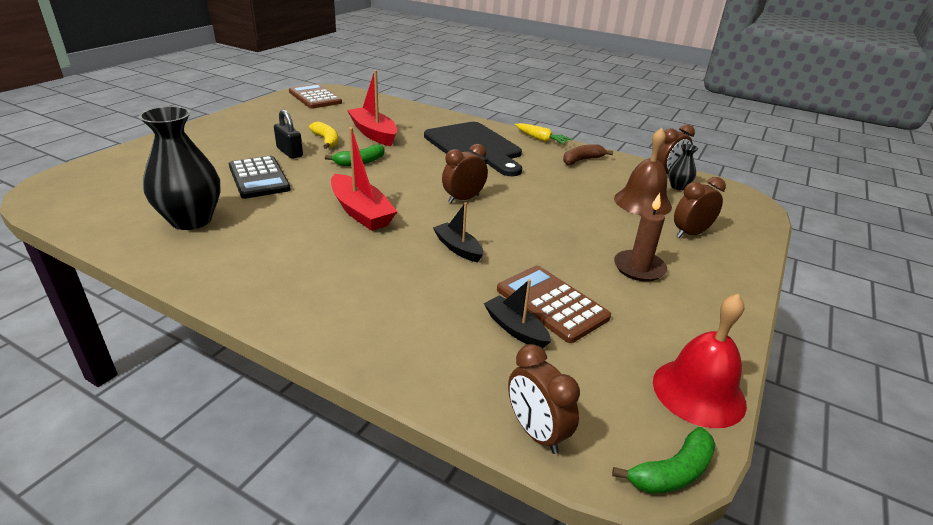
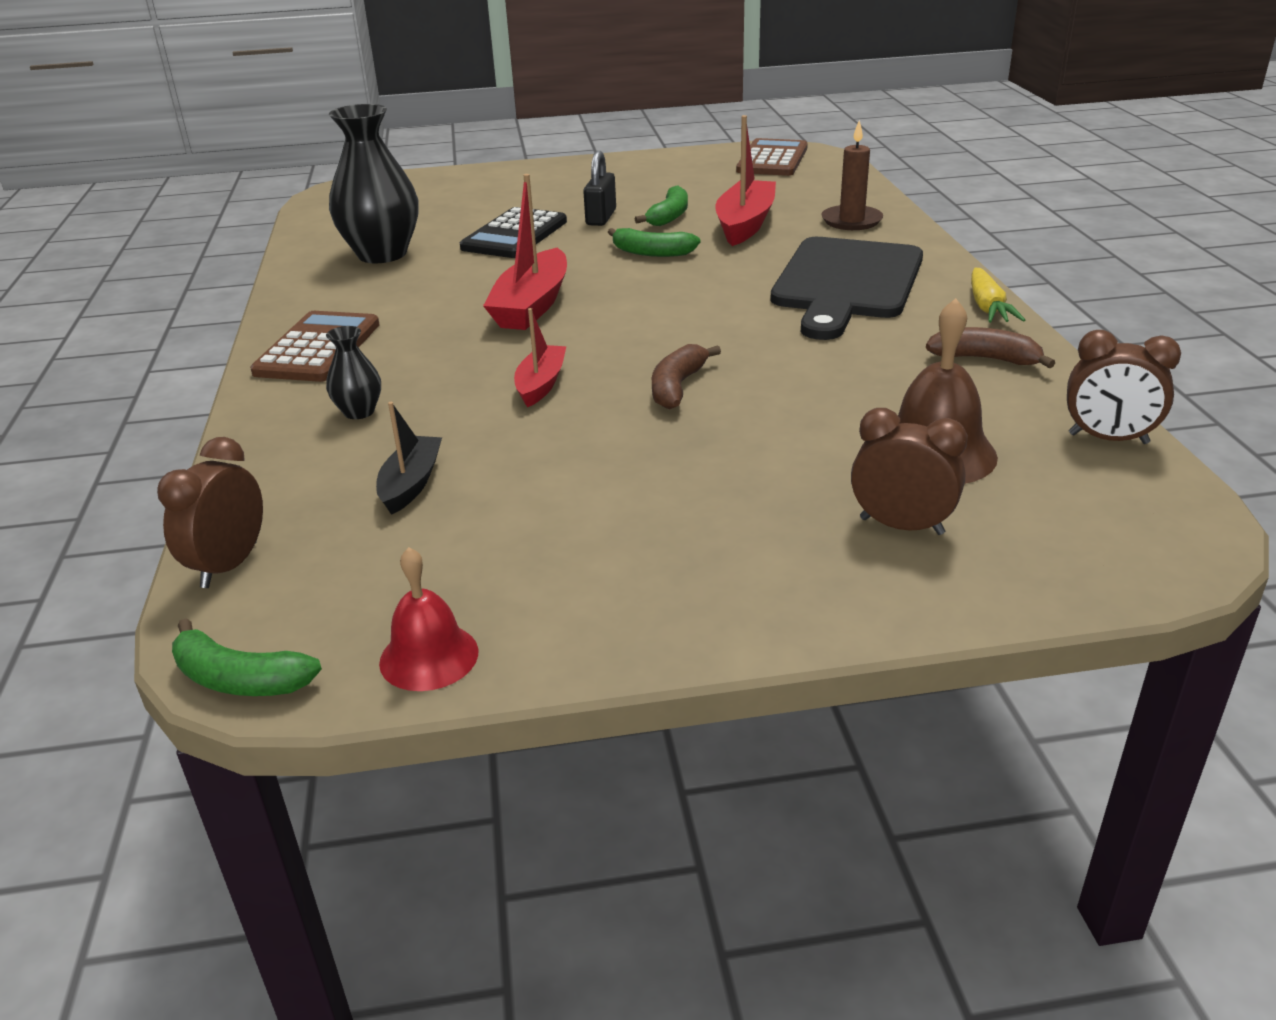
camera: 55 degrees right, 0 degrees up
(326, 140) = (669, 216): yellow banana -> green banana
(458, 248) = (541, 384): black boat -> red boat
(463, 199) = (674, 338): brown clock -> none
(514, 220) = (677, 387): none -> brown banana
(552, 303) = (500, 486): brown calculator -> brown calculator (318, 348)
(639, 268) = (699, 516): brown candle -> brown candle (851, 221)
(678, 187) = (1073, 463): black vase -> black vase (359, 412)
(698, 392) = (429, 656): red bell -> red bell, size x0.65

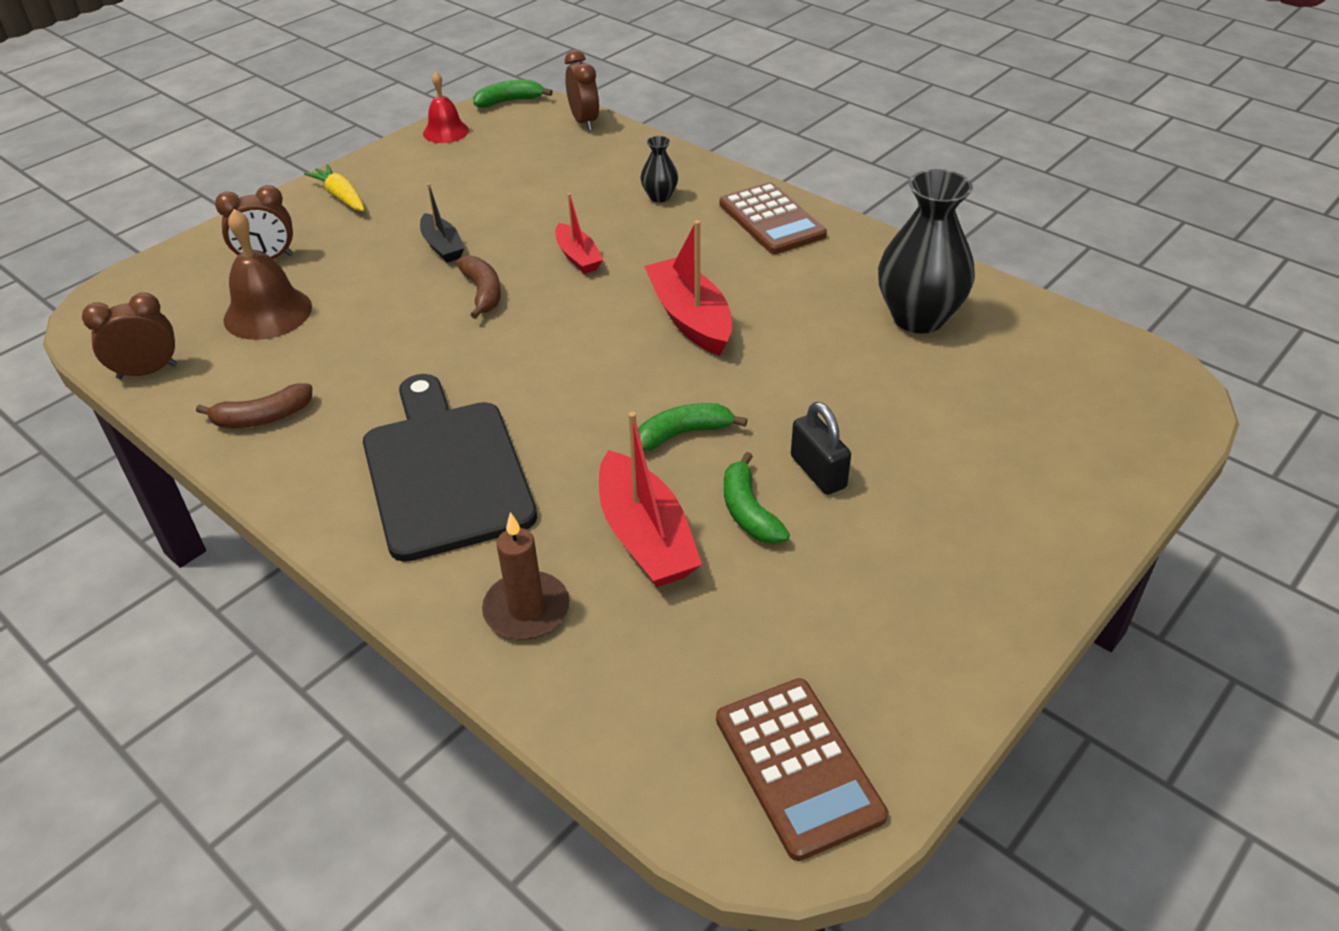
camera: 140 degrees right, 10 degrees up
(411, 484) = (560, 177): black boat -> black boat (442, 246)
(514, 235) = (854, 398): black calculator -> none
(987, 307) = (284, 494): yellow carrot -> yellow carrot (341, 196)

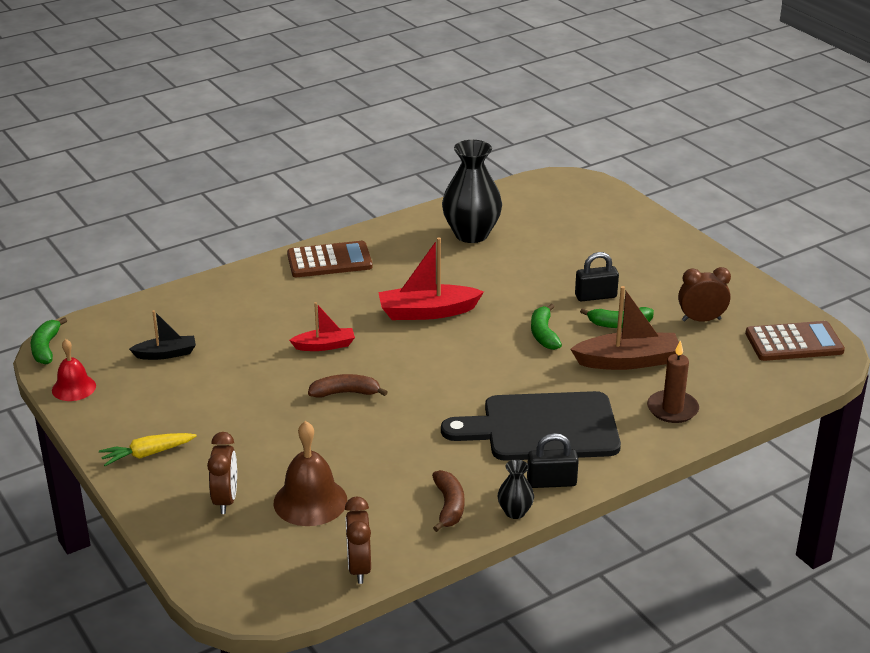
camera: 75 degrees left, 10 degrees down
(320, 501) = (551, 482): none -> black padlock
(442, 246) = (268, 406): black boat -> black boat (166, 354)
(584, 121) = (118, 315): brown clock -> brown clock (701, 320)
(645, 536) = (628, 361): red boat -> brown boat
(659, 197) = (265, 299): black vase -> black vase (515, 512)

